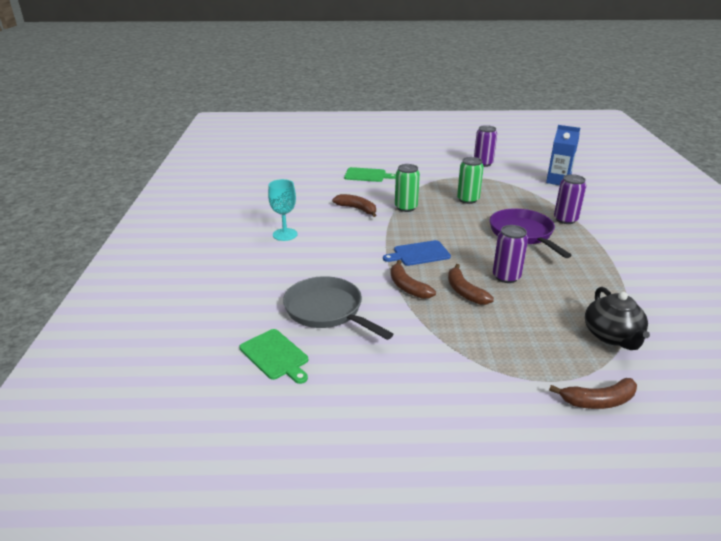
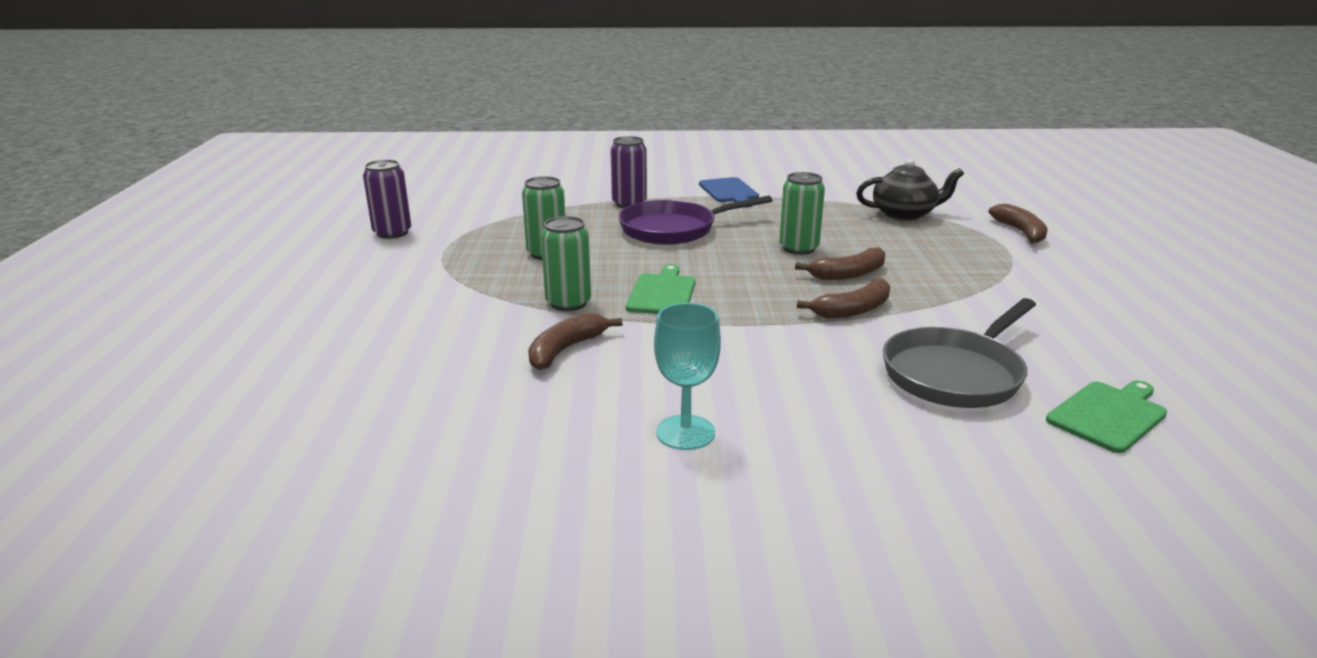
camera: 90 degrees left, 5 degrees down
(367, 175) = (384, 338): green cutting board -> green cutting board (662, 293)
(419, 254) = (746, 298): blue cutting board -> blue cutting board (729, 192)
(506, 277) = (798, 248): purple can -> green can
(558, 181) = (496, 194): blue carton -> none

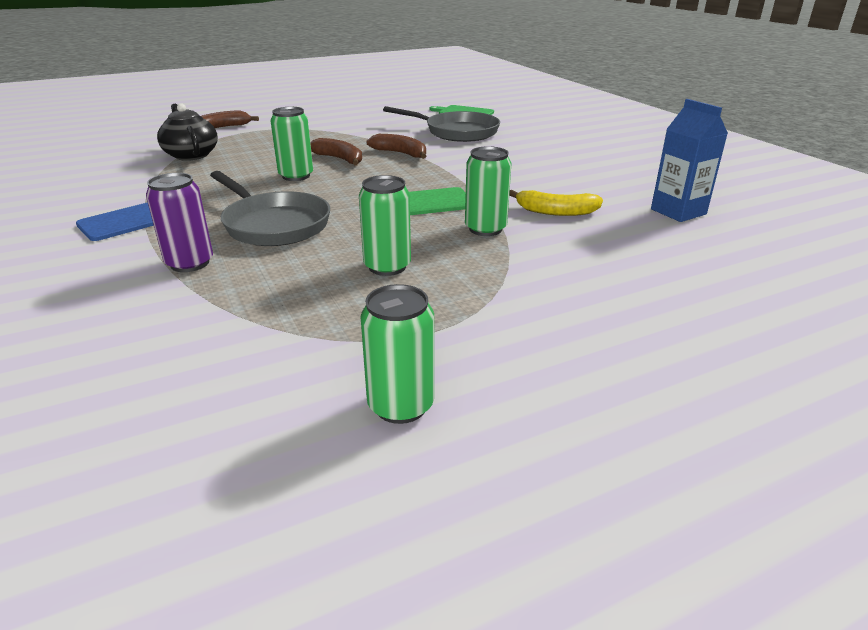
camera: 115 degrees left, 5 degrees up
(392, 233) = (400, 405): purple can -> green can
(472, 430) = (678, 212): none -> blue carton
(566, 349) = (555, 212): brown banana -> yellow banana
(673, 229) = (273, 225): purple pan -> grey pan
(685, 432) = (592, 168): turquoise goblet -> none

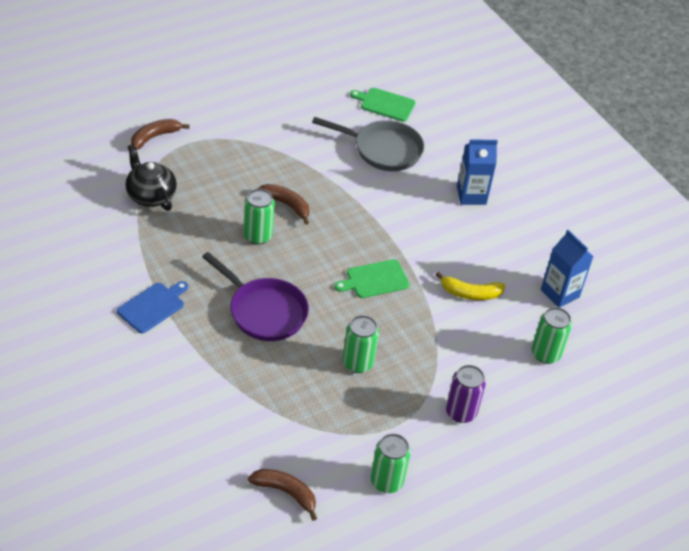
camera: 10 degrees left, 15 degrees up
(190, 263) = (223, 360): purple can -> purple can (461, 412)
(273, 225) = (264, 311): grey pan -> purple pan
(401, 153) = (338, 194): brown banana -> brown banana (286, 493)
(485, 229) = (419, 317): green can -> green can (545, 354)
(553, 153) = (471, 195): none -> blue carton

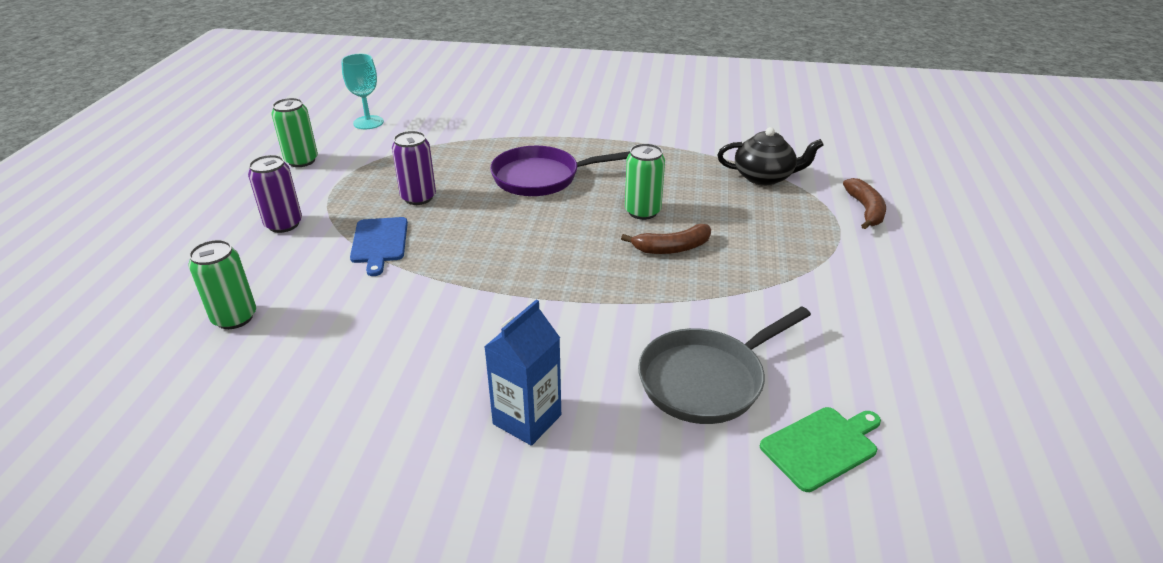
camera: 135 degrees right, 10 degrees down
(153, 306) = (614, 134): blue cutting board -> blue cutting board (379, 242)
(286, 493) = (368, 122): brown banana -> turquoise goblet
(357, 363) = (418, 197): green can -> purple can
(375, 279) = (495, 254): green cutting board -> none
(470, 293) = (384, 311): yellow banana -> none
(560, 293) = (271, 391): blue carton -> none

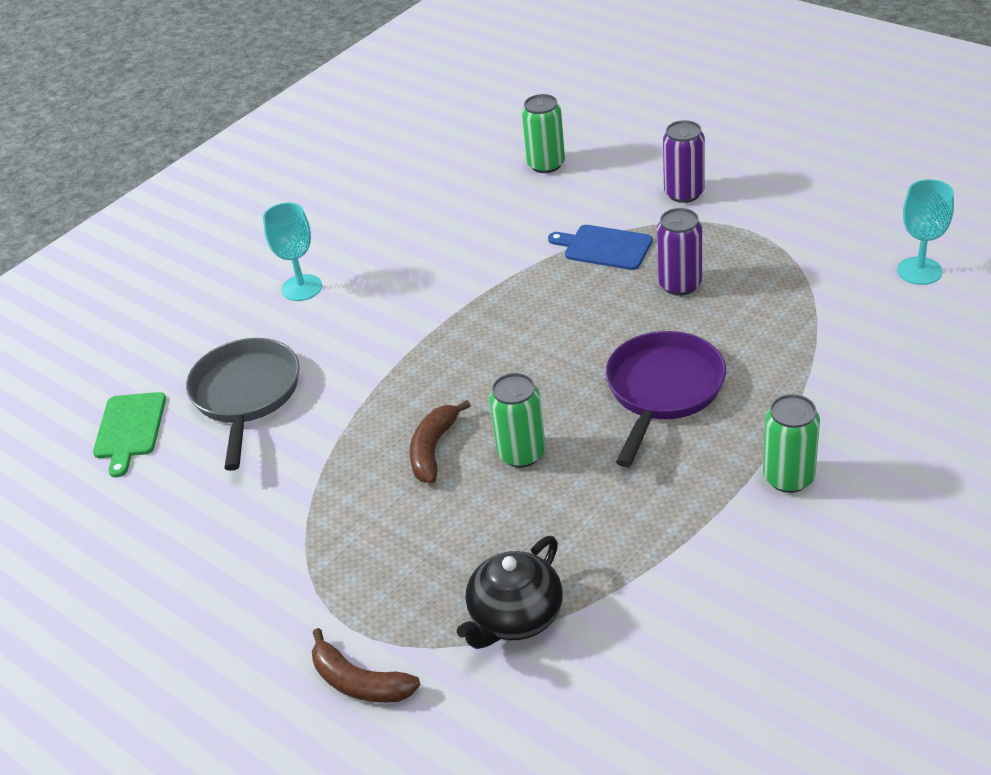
camera: 125 degrees right, 5 degrees up
(301, 161) = (828, 211): green can -> green can (788, 478)
(527, 419) = (302, 288): blue carton -> turquoise goblet

